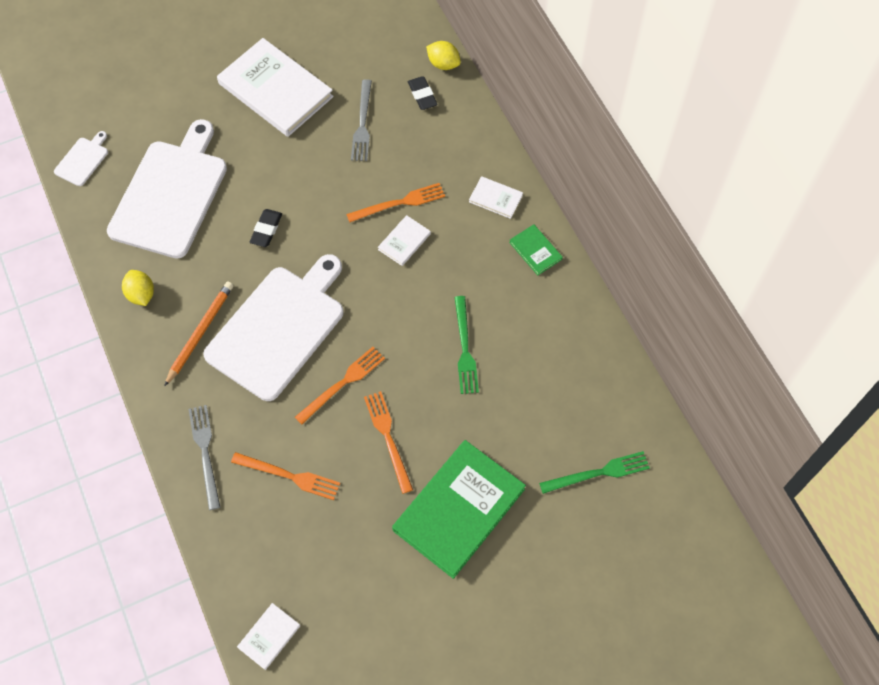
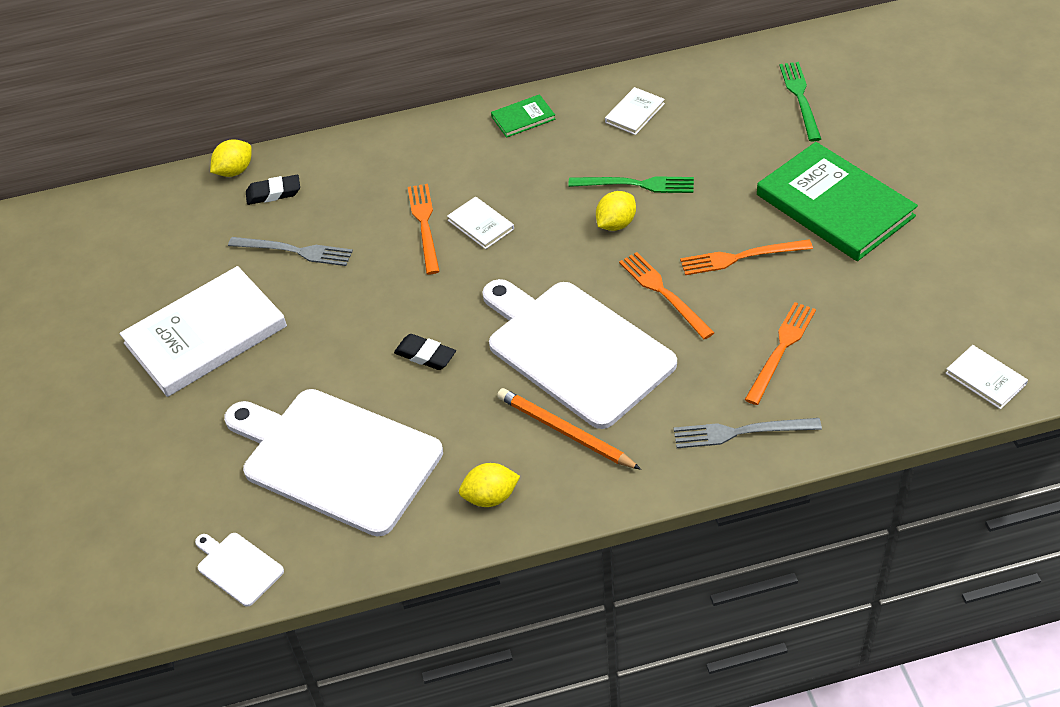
camera: 75 degrees left, 15 degrees down
(416, 339) = (616, 224): none -> yellow lemon
(495, 198) = (444, 143): white book -> white book (635, 113)

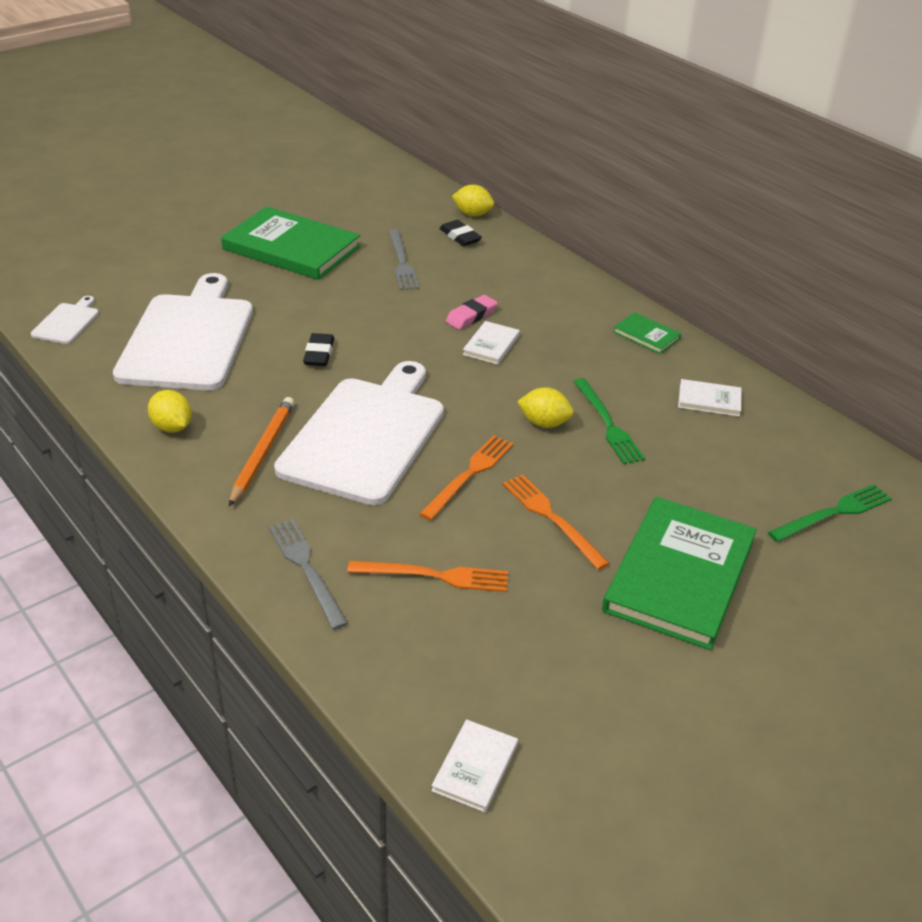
camera: 60 degrees right, 10 degrees down
(205, 335) = (291, 248): white book -> green book
(424, 225) = (471, 316): orange fork -> pink eraser

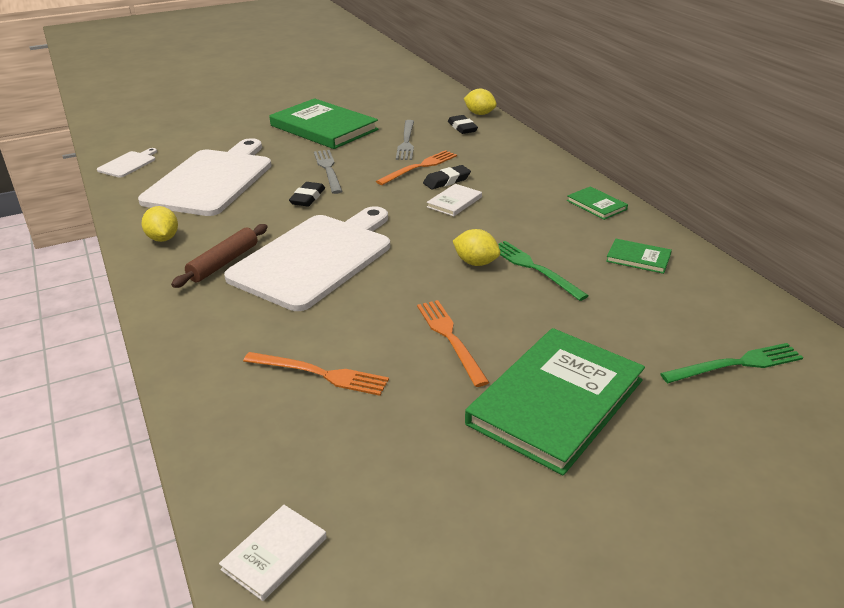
camera: 15 degrees right, 5 degrees down
(262, 452) = (223, 263): orange pencil -> brown rolling pin
(306, 569) = (211, 355): grey fork -> grey fork (328, 169)
(469, 475) = (390, 296): orange fork -> orange fork (419, 167)
(471, 316) = (447, 181): pink eraser -> black eraser
(607, 424) = (534, 268): green fork -> green fork turned 150 degrees clockwise
(709, 400) = (638, 258): white book -> green book

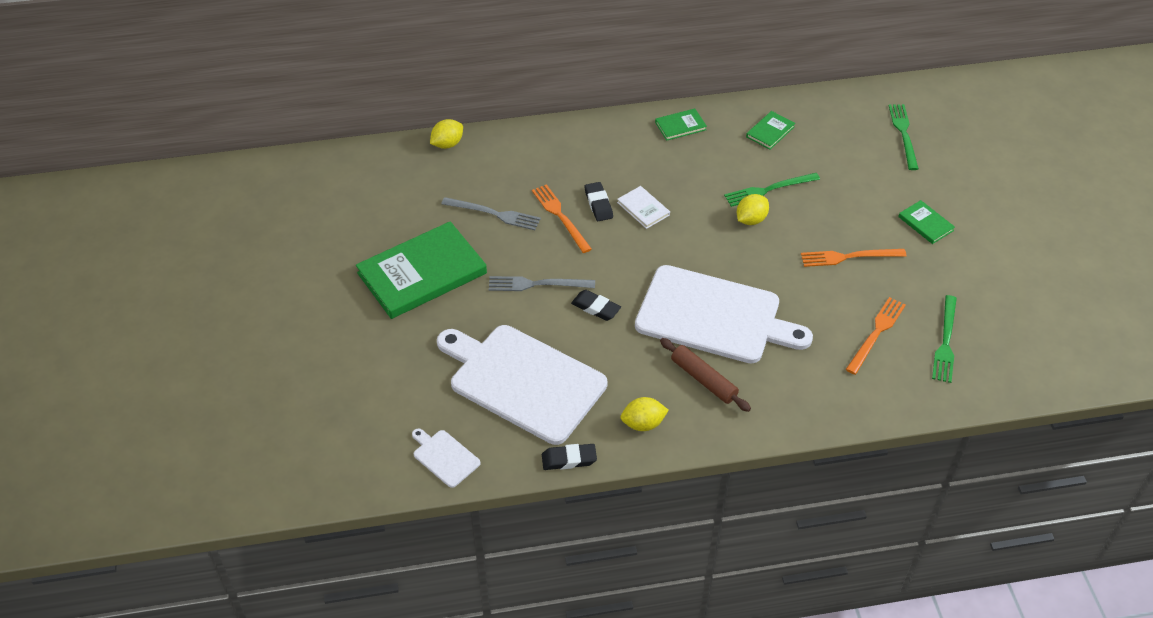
camera: 75 degrees left, 15 degrees up
(274, 553) = (1035, 373): white book -> none
(315, 258) = (714, 316): white cutting board -> white cutting board turned 150 degrees clockwise
(320, 441) = (945, 342): none -> green fork
(462, 128) = (478, 165): black eraser -> black eraser (569, 459)
(556, 402) = (925, 223): green book -> green book, size x0.44

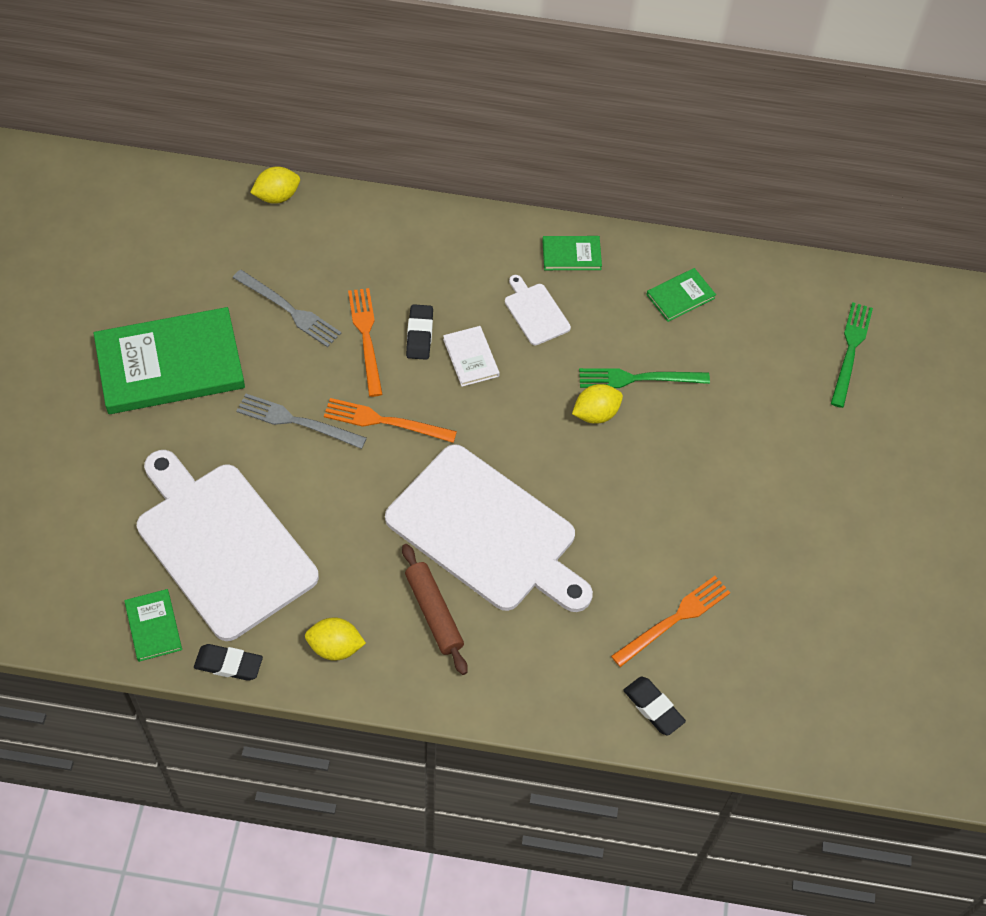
camera: 15 degrees right, 10 degrees up
(444, 457) = (90, 613): white cutting board -> white cutting board (535, 312)
(596, 308) = (351, 475): black eraser -> black eraser (653, 707)
(849, 257) = (692, 504): orange fork -> orange fork (385, 421)
(925, 223) = (814, 487): green book -> green book (153, 626)
(945, 342) = (755, 659): green fork -> none

